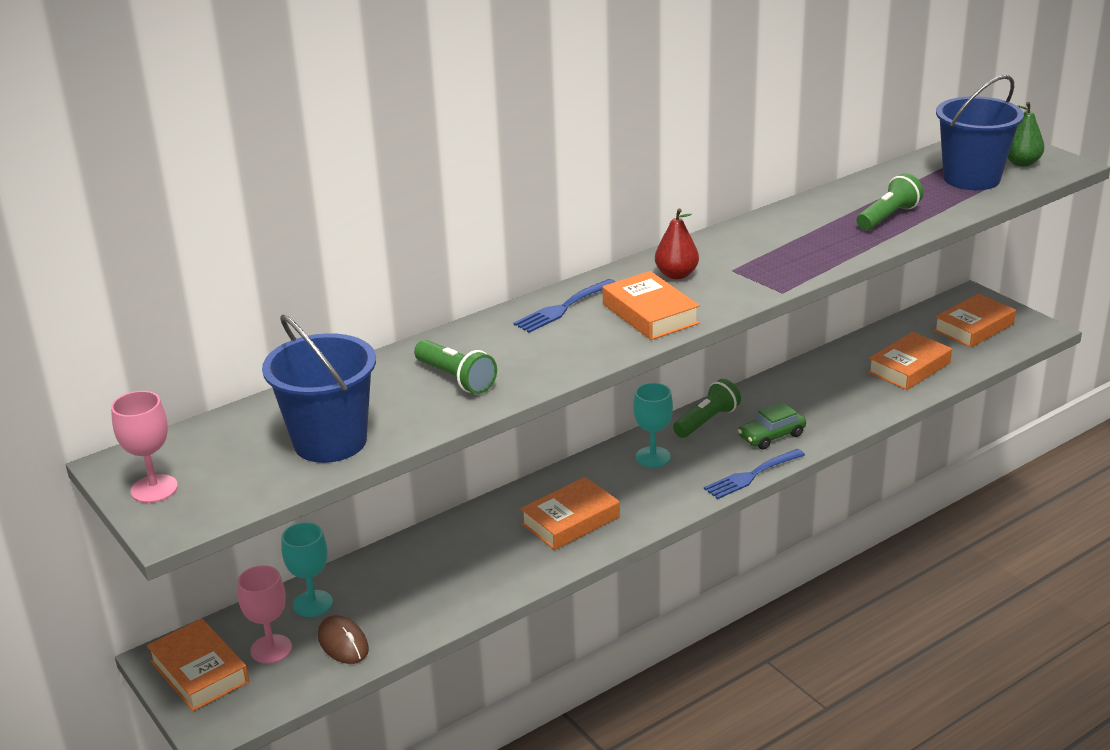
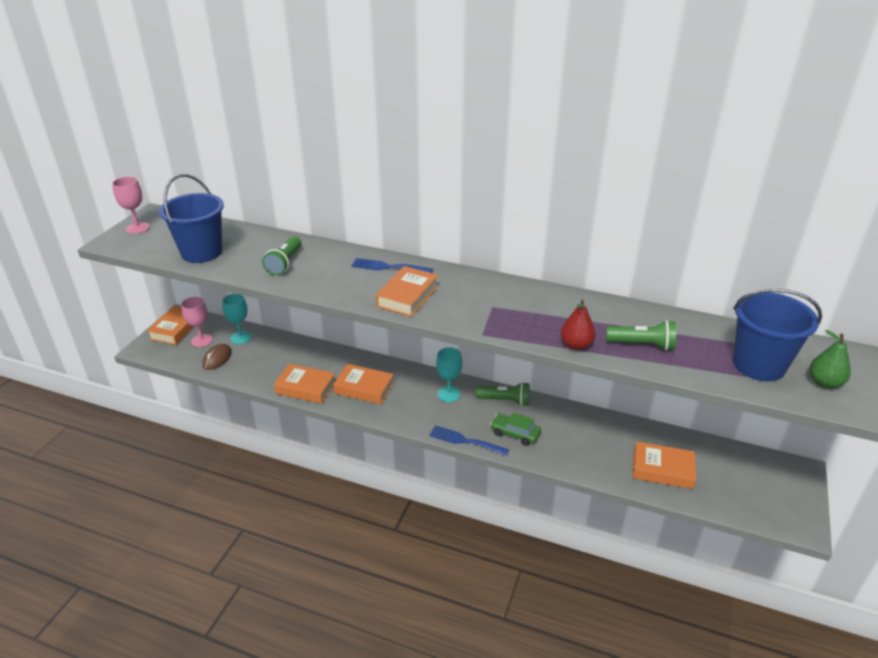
camera: 55 degrees right, 5 degrees up
(676, 275) = (465, 289): red pear -> red pear (576, 345)
(973, 327) = (757, 486): orange book -> orange book (305, 388)

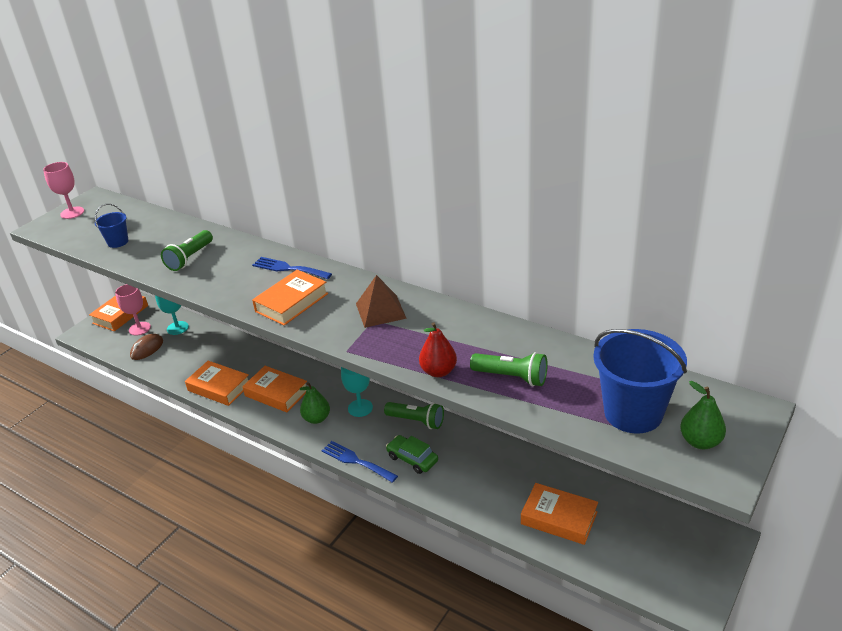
camera: 15 degrees right, 0 degrees up
(201, 252) = (118, 242): blue bucket -> blue bucket, size x0.50
(412, 407) = (316, 418): none -> green pear
(495, 298) = (380, 311): none -> brown pyramid

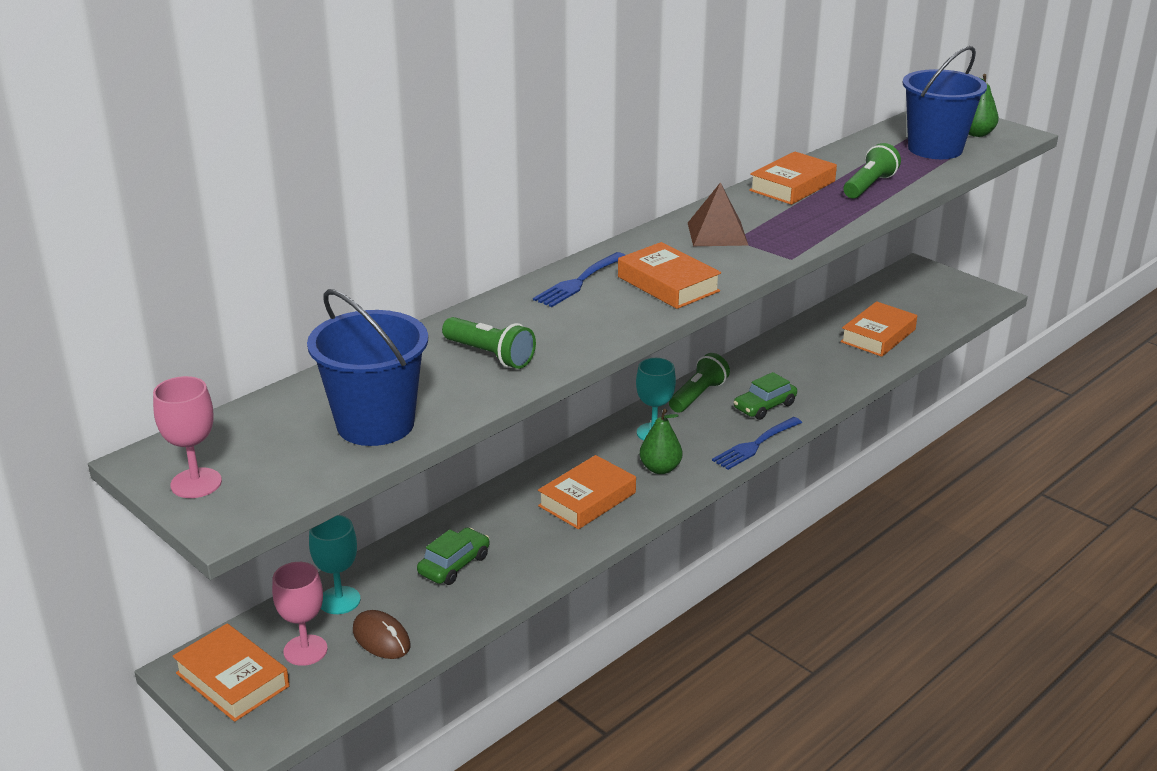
camera: 80 degrees left, 5 degrees down
(118, 242) = (375, 424): blue bucket -> blue bucket, size x1.99
(208, 357) = (454, 565): none -> green car
(219, 387) = (543, 554): orange book -> orange book (792, 186)
(438, 371) = (848, 216): red pear -> none

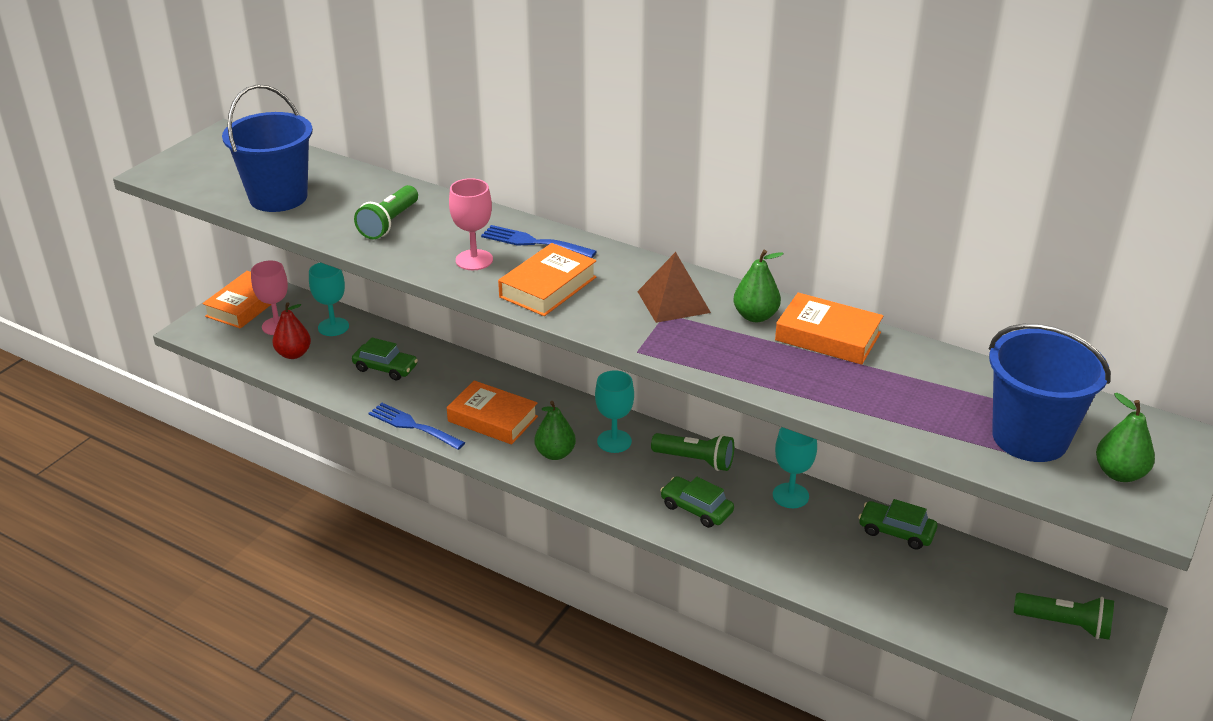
camera: 75 degrees right, 5 degrees up
(196, 483) = (199, 154): pink goblet -> pink goblet (474, 260)
(381, 638) = (293, 354): brown mouse -> red pear
(753, 206) = (755, 316): none -> green pear
(755, 445) = (619, 510): blue fork -> blue fork (412, 426)
(760, 360) = (790, 495): none -> turquoise goblet
(816, 325) = (896, 531): none -> green car
(869, 186) = (865, 390): green flashlight -> green flashlight (1065, 624)
(878, 336) = (904, 586): orange book -> none

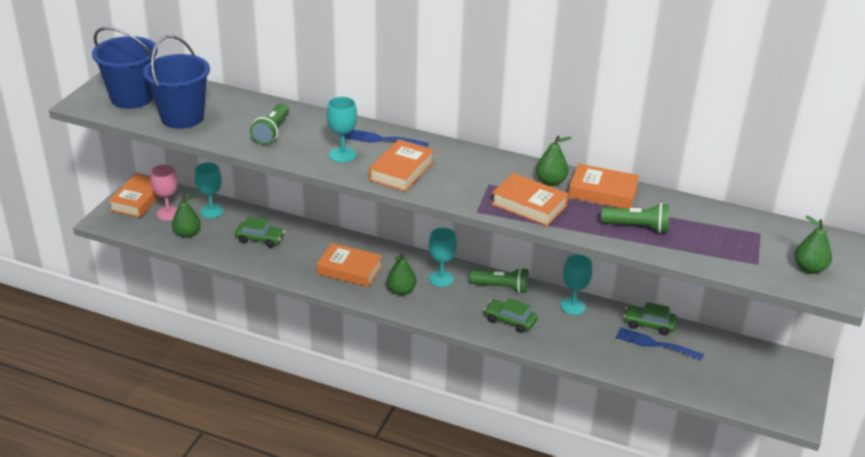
camera: 10 degrees left, 0 degrees up
(293, 354) = (187, 233): red pear -> green pear
(412, 426) = (292, 279): blue fork -> blue fork (655, 344)
(474, 260) = (342, 155): pink goblet -> turquoise goblet
(673, 302) = (492, 175): brown pyramid -> none
(715, 347) = (529, 205): none -> orange book
(1030, 437) = (749, 250): blue bucket -> blue bucket (132, 98)
(1065, 624) = (770, 375): green flashlight -> green flashlight (637, 227)

